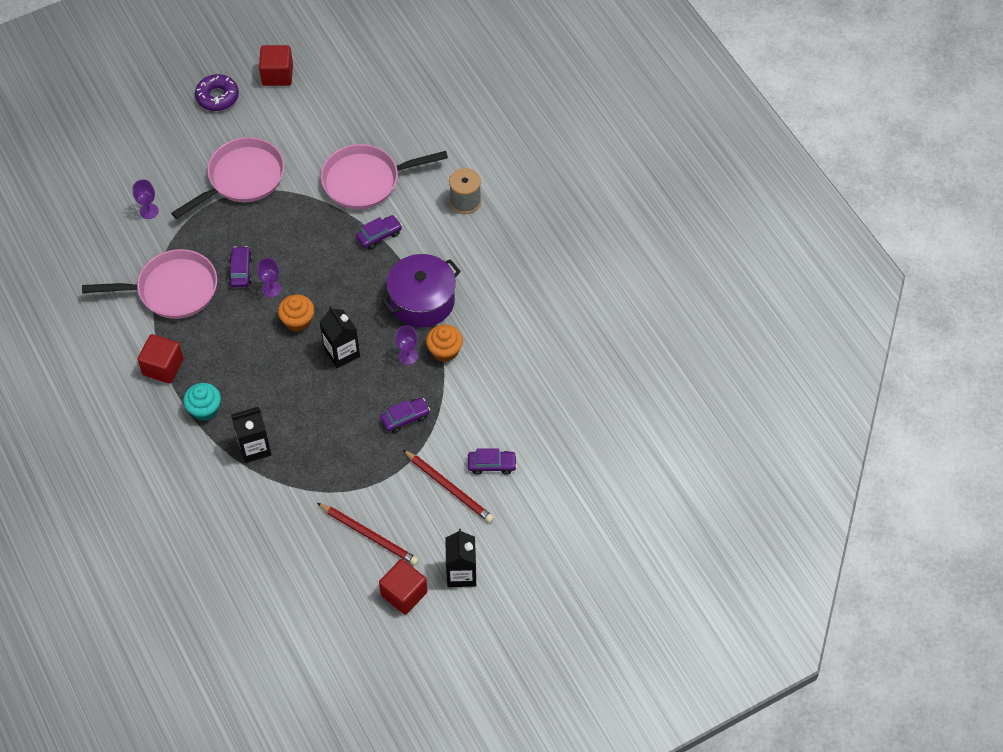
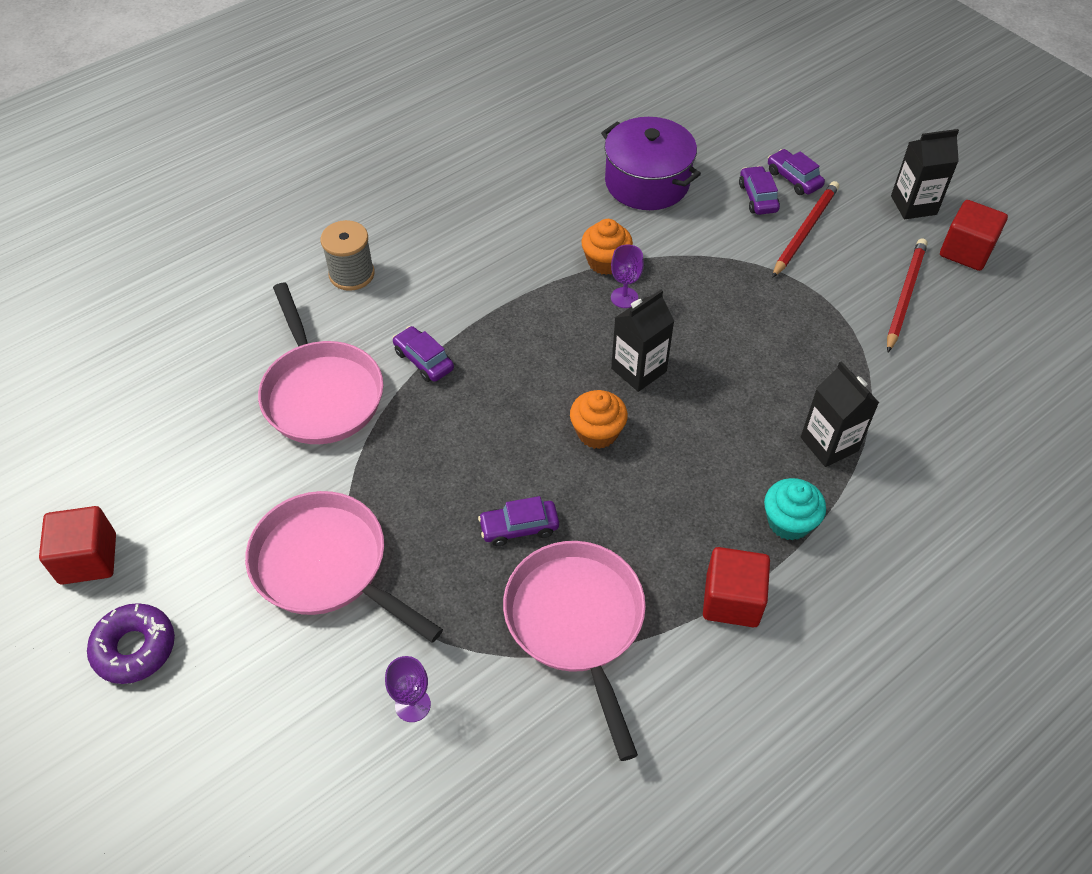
camera: 100 degrees left, 5 degrees down
(271, 289) = (546, 477): purple goblet -> none
(405, 418) = (721, 286): purple car -> purple car (793, 179)
(422, 301) = (531, 296): purple pot -> purple pot (647, 182)

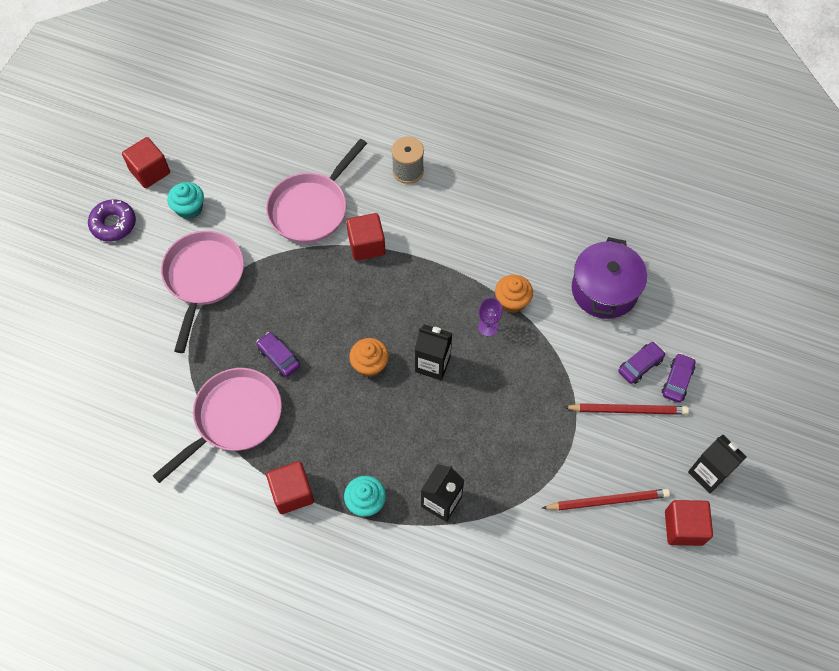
camera: 60 degrees right, 10 degrees up
(197, 534) = (189, 208): none -> turquoise cupcake
(412, 705) = (145, 364): purple goblet -> none
(424, 360) = (366, 245): purple car -> red cube

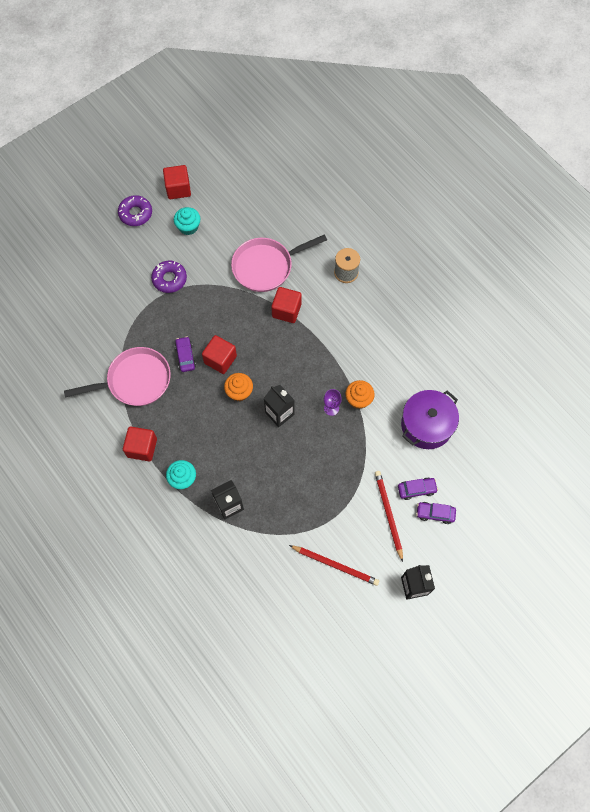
camera: 30 degrees right, 5 degrees up
(203, 278) = (169, 279): pink pan -> purple donut
(628, 410) = (388, 514): red pencil -> red pencil turned 135 degrees counterclockwise
(677, 381) = (435, 513): purple car -> purple car turned 135 degrees counterclockwise
(683, 527) = (374, 611): red cube -> red cube (220, 359)

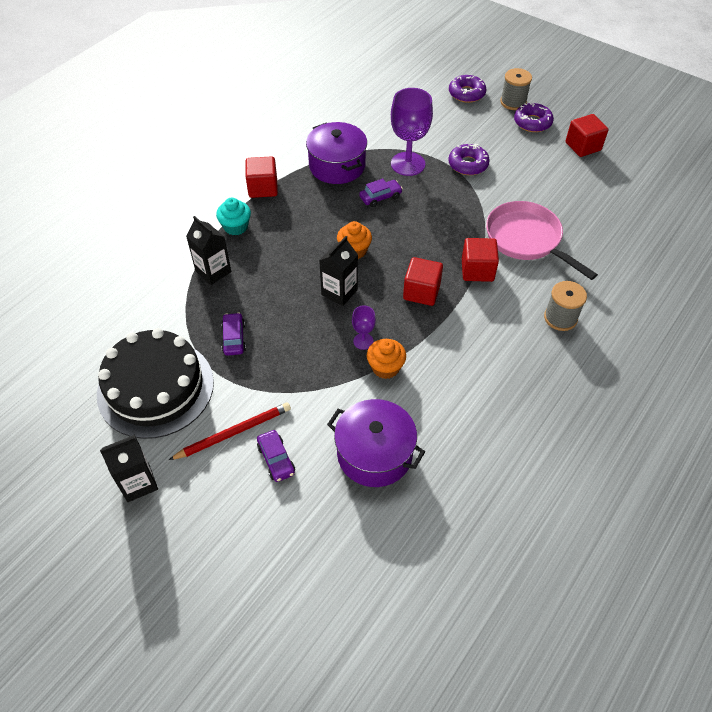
camera: 75 degrees right, 15 degrees down
(77, 250) = (466, 93): none -> purple donut
(103, 218) = (513, 102): none -> grey spool
(135, 381) = (337, 166): pink pan -> purple pot
(152, 324) = (408, 164): none -> purple goblet
(188, 227) = (540, 164): turquoise cupcake -> none
(220, 359) = (388, 226): red cube -> red cube (421, 292)
(335, 565) = (155, 388): red pencil -> black cake
(435, 513) = (246, 489): purple car -> purple car (234, 338)

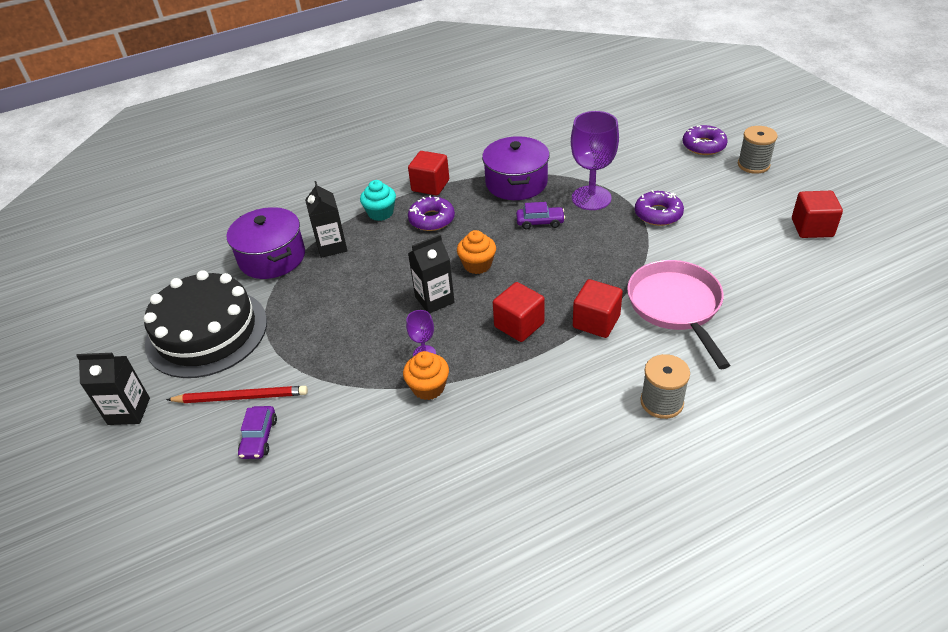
camera: 30 degrees right, 10 degrees down
(234, 338) = (305, 311): purple car -> none
(374, 454) = (355, 470): purple pot -> purple pot (272, 257)
(532, 122) = (763, 190): purple donut -> purple donut (432, 219)

